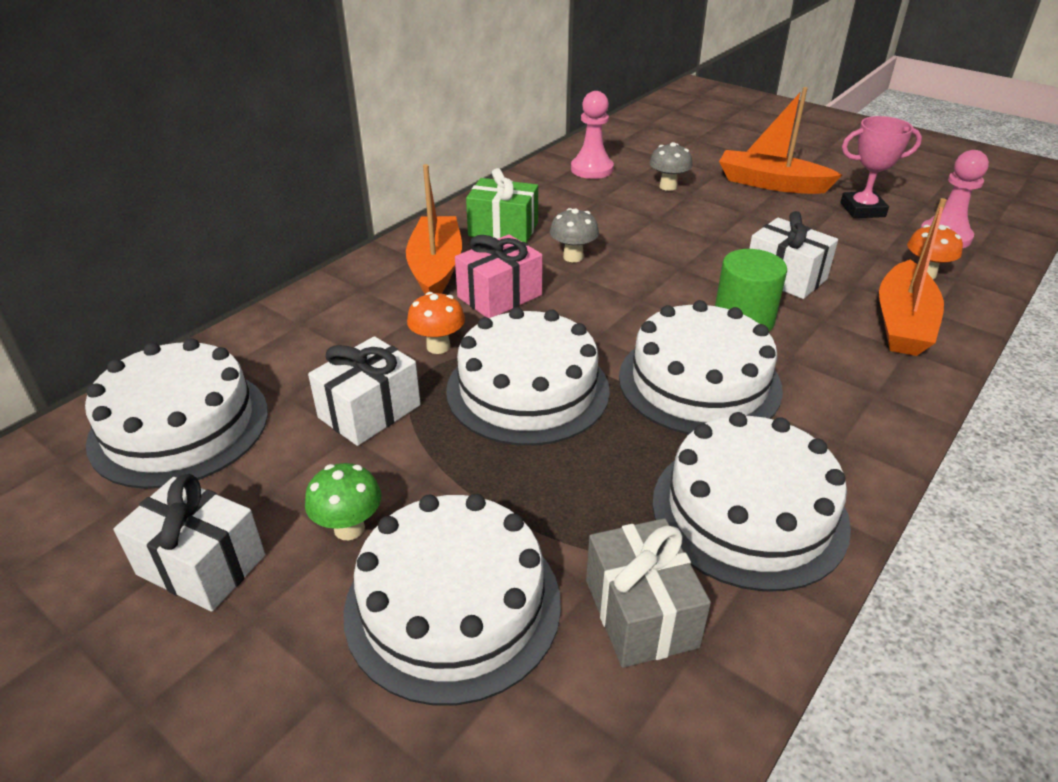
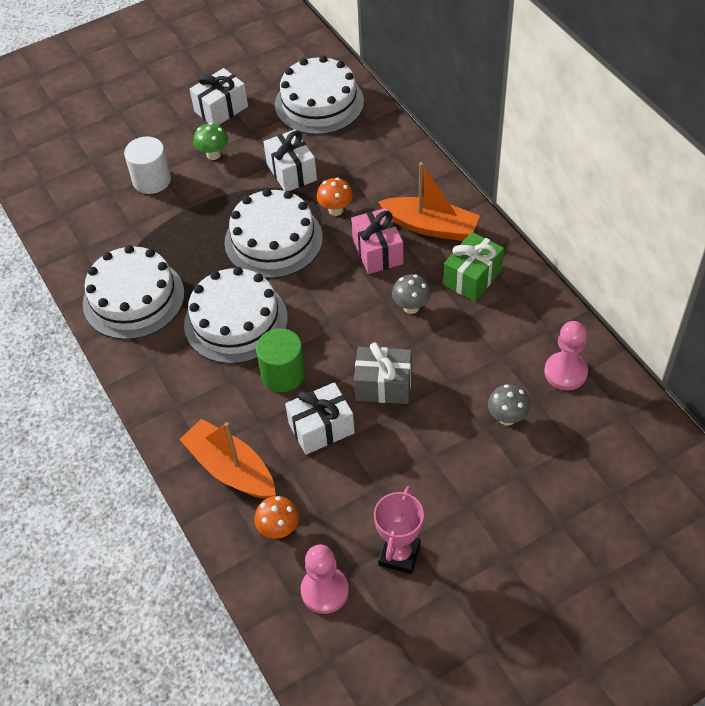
camera: 115 degrees right, 15 degrees up
(453, 605) = (152, 180): white cake -> white cylinder
(641, 613) = (109, 237): grey gift -> grey gift (383, 385)
(771, 184) = (481, 507): orange boat -> none

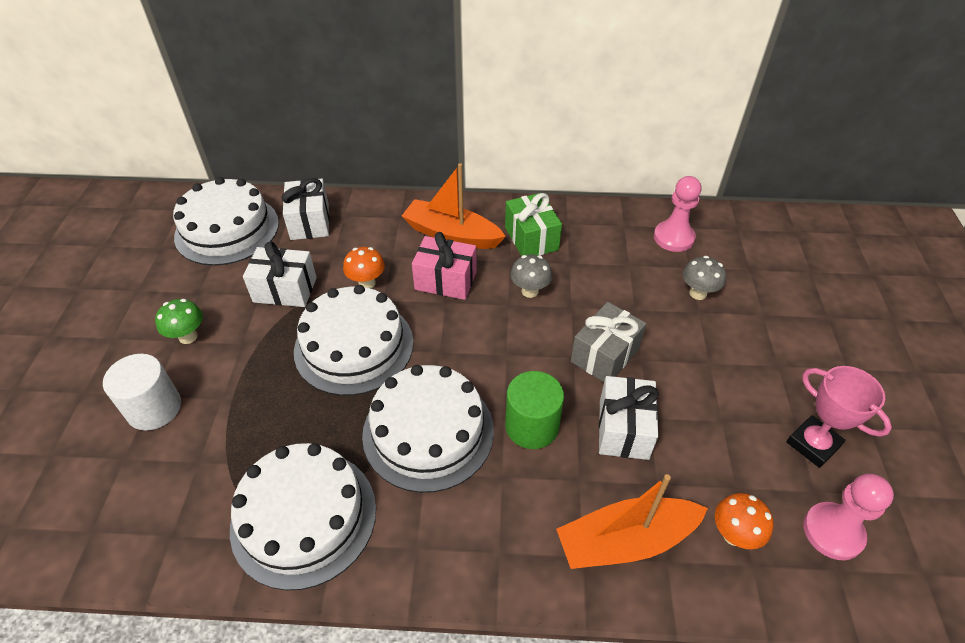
camera: 60 degrees left, 5 degrees down
(221, 109) = (137, 300): white gift -> white gift (310, 222)
(430, 226) = (452, 234): orange boat -> orange boat turned 120 degrees counterclockwise

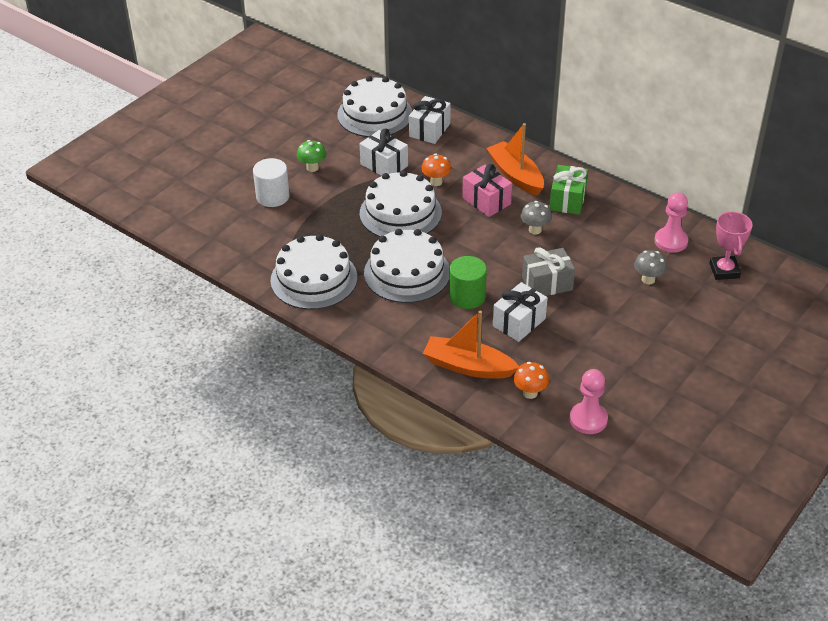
camera: 35 degrees right, 5 degrees down
(813, 444) = (626, 382): pink trophy -> pink trophy (724, 271)

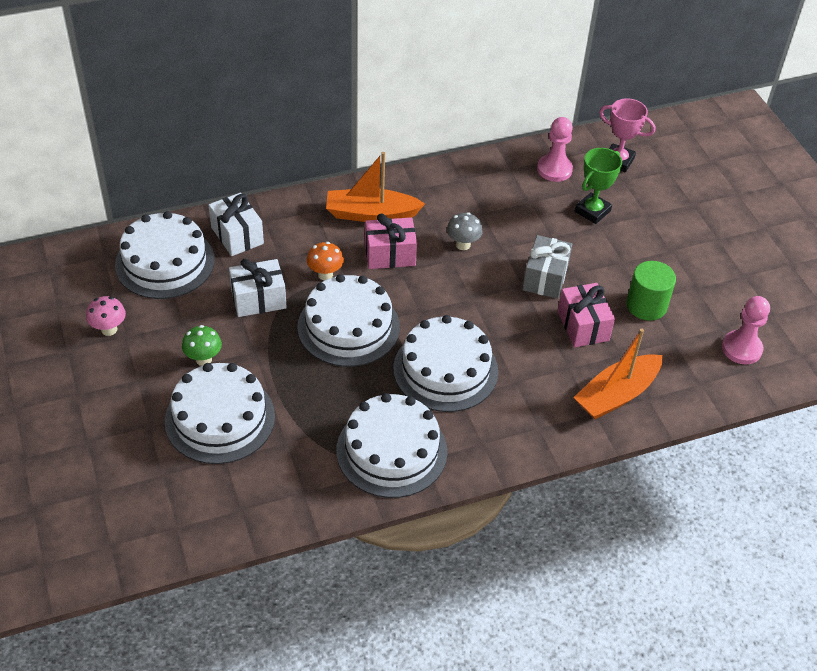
camera: 60 degrees left, 5 degrees up
(272, 196) = (220, 418): white cylinder -> white cake
(299, 121) = (109, 329): none -> pink mushroom
(467, 296) = (518, 343): green cylinder -> green cylinder (646, 305)
(519, 322) = (583, 326): white gift -> pink gift
(530, 393) = (682, 369): orange mushroom -> none
(567, 200) = (440, 200): green gift -> none
(648, 279) = (592, 211): grey mushroom -> green trophy

